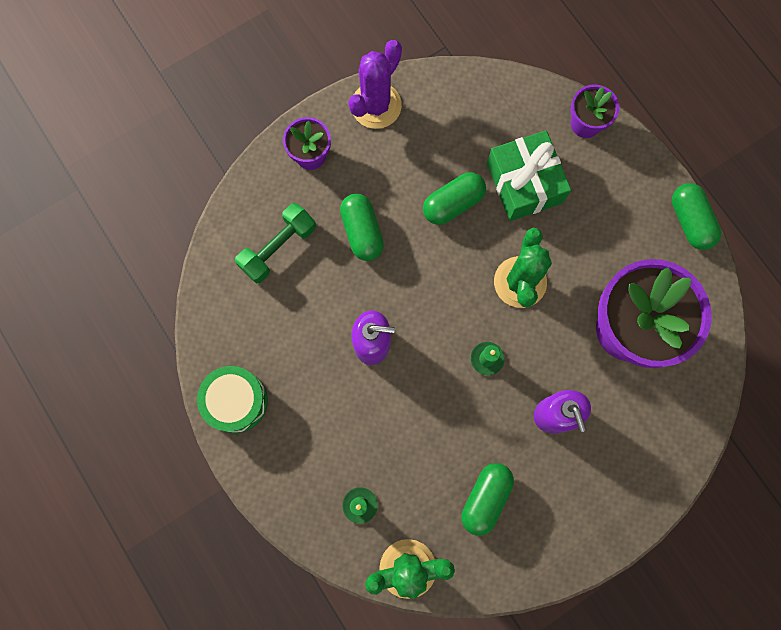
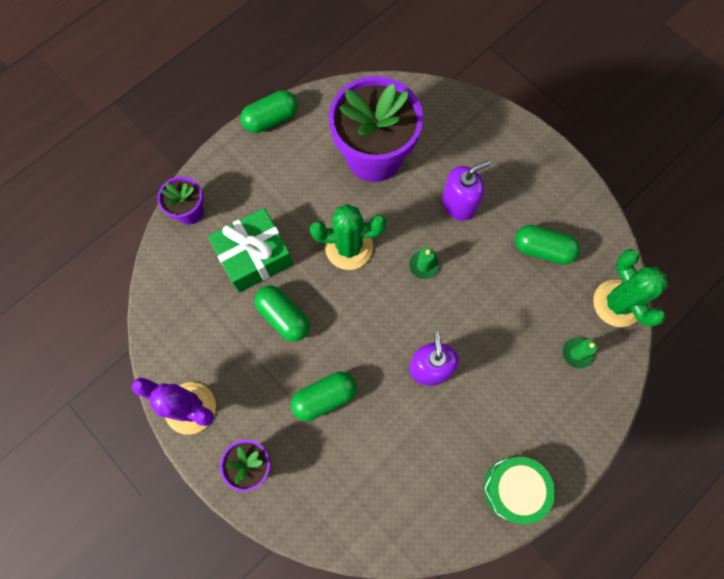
camera: 100 degrees left, 5 degrees down
(278, 248) = (355, 479): green dumbbell -> none

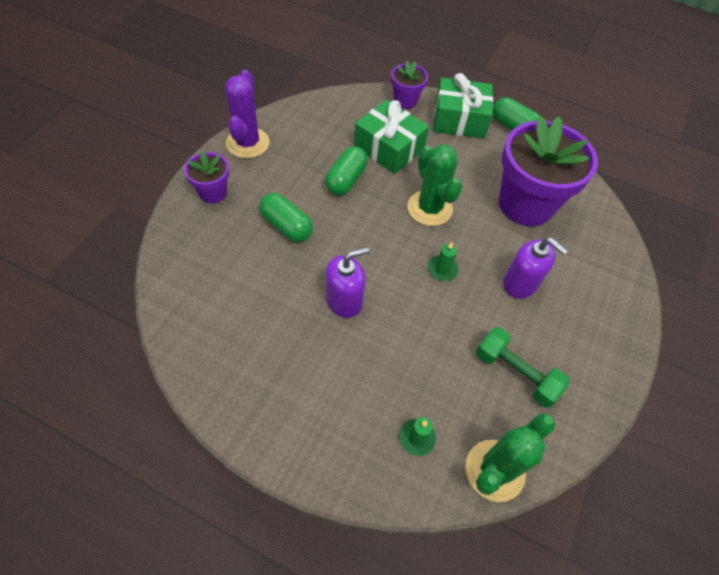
camera: 65 degrees right, 15 degrees down
(240, 167) = (459, 120): none -> green gift
(514, 489) = (248, 408): green drum -> none
(542, 249) = (515, 373): green capsule -> green dumbbell

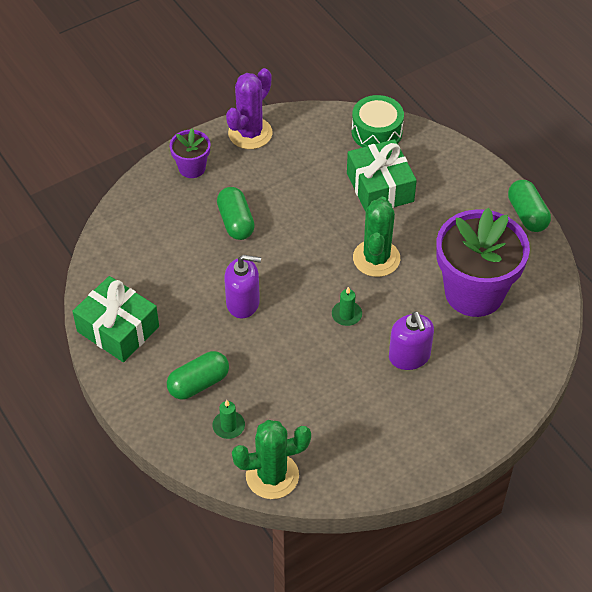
camera: 35 degrees right, 5 degrees down
(346, 180) = (316, 202): green capsule -> green capsule (198, 383)
(354, 105) = (376, 132): none -> green drum
(405, 101) = (433, 146): purple flower pot -> none
(459, 120) = (475, 186): green gift -> green gift (118, 329)
(515, 373) = (345, 421): green dumbbell -> none

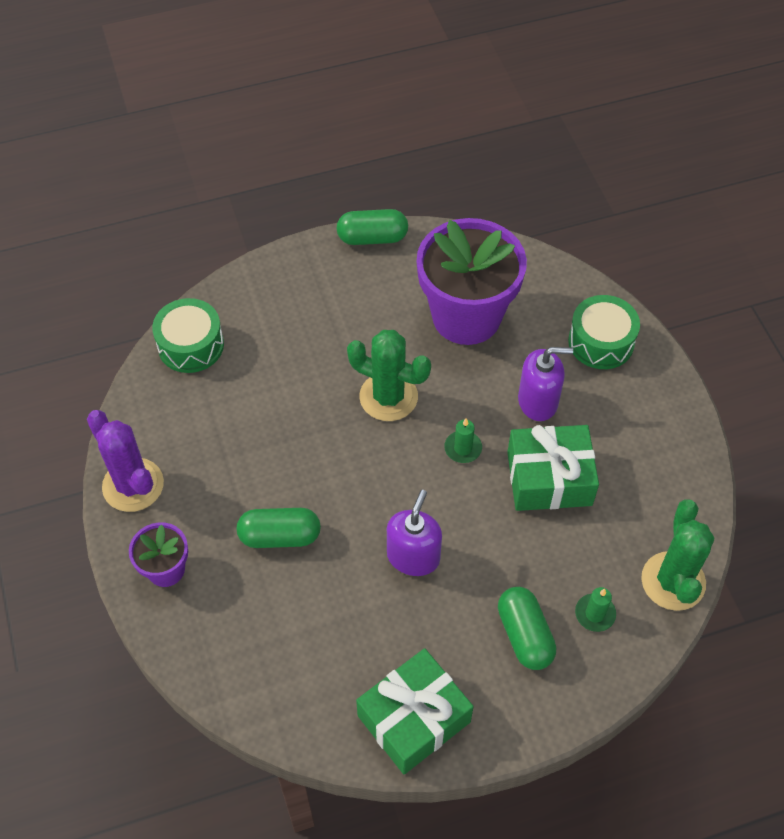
camera: 75 degrees left, 5 degrees up
(380, 187) = (281, 365): green gift -> green gift (549, 478)
(487, 391) = (601, 342): none -> green drum

